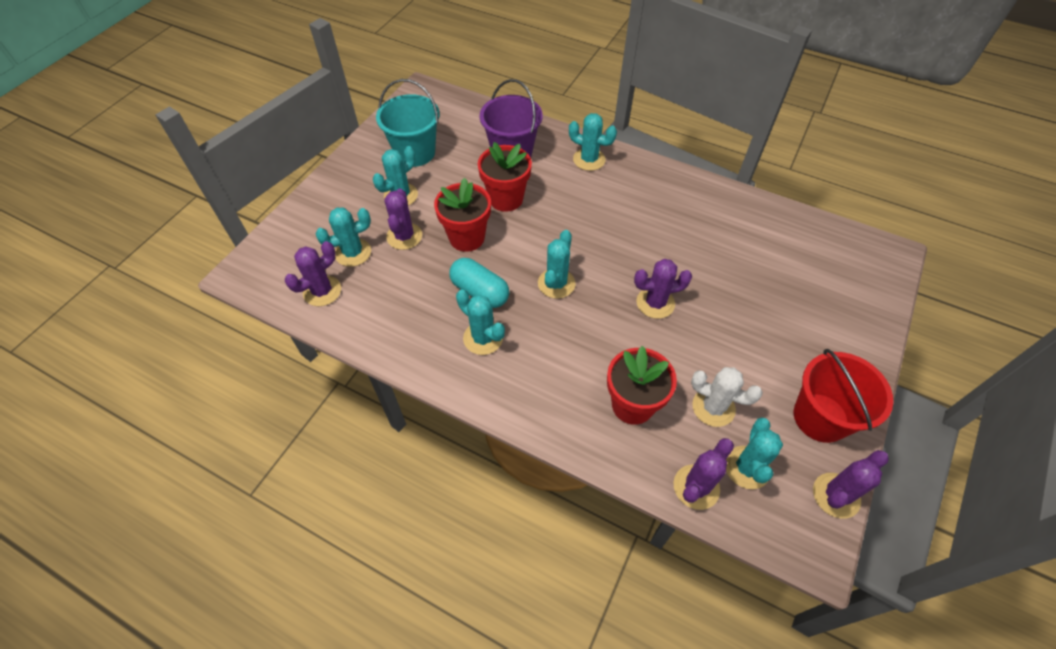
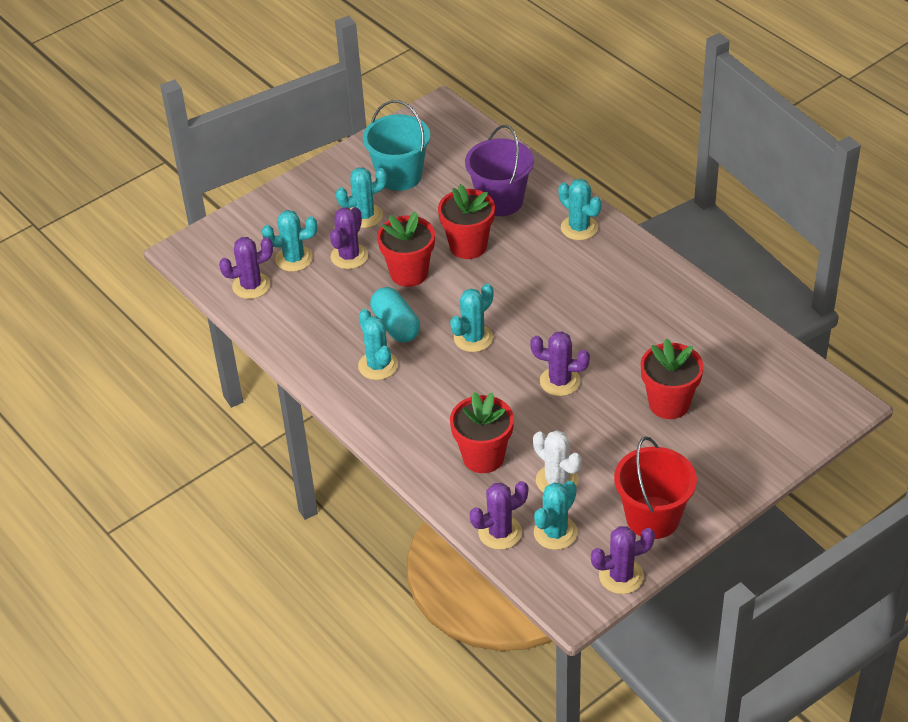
camera: 25 degrees right, 10 degrees down
(758, 296) = (669, 404): none -> red flower pot

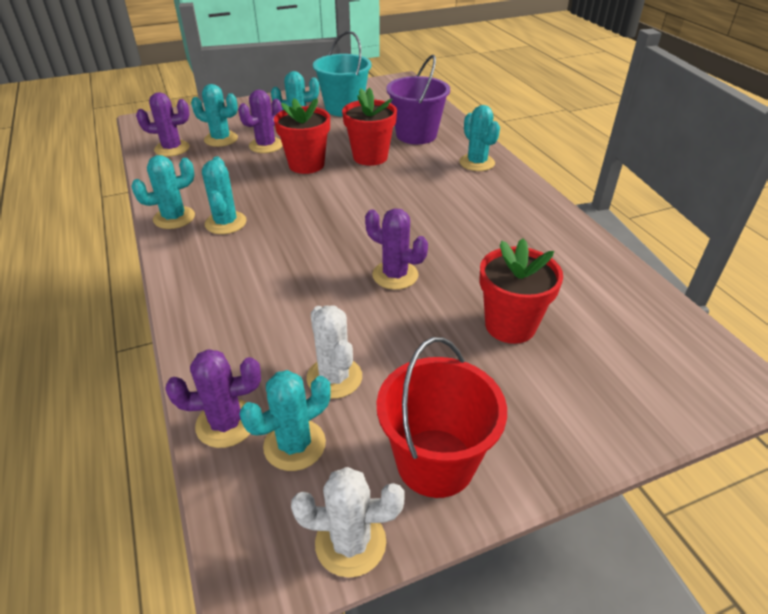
camera: 15 degrees right, 5 degrees down
(396, 325) = (266, 197): turquoise capsule -> none
(473, 338) = (330, 220): turquoise cactus -> turquoise cactus (174, 218)
(483, 457) = (267, 329): red flower pot -> none
(621, 576) = (350, 542): purple cactus -> white cactus

